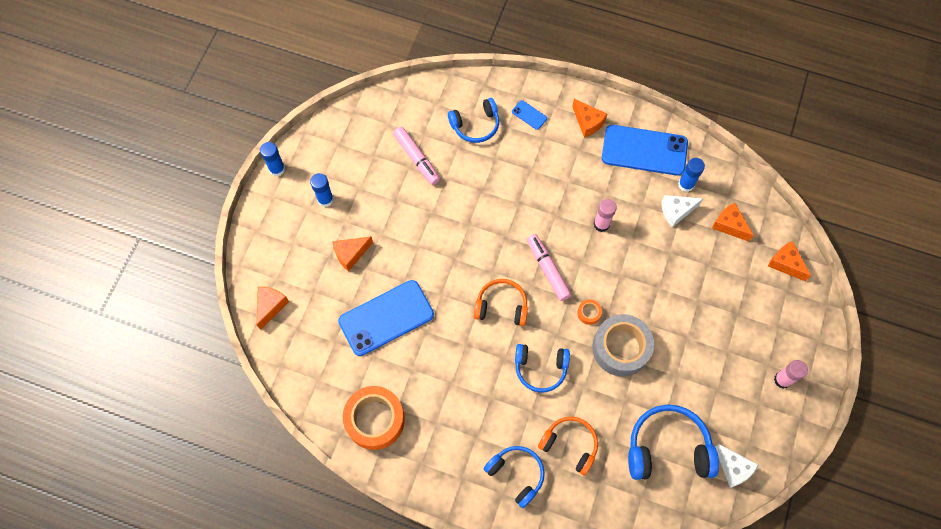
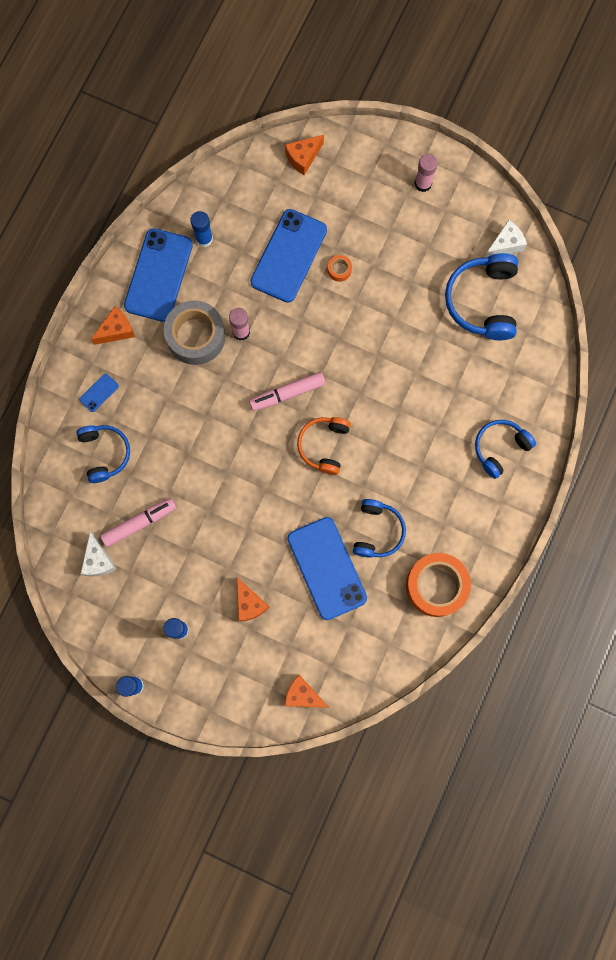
camera: 85 degrees left, 10 degrees up
(540, 368) = (394, 413): blue headphones -> blue headphones (377, 531)
(570, 445) = (474, 393): orange headphones -> none
(589, 313) = (339, 358): orange tape -> orange tape (339, 270)
(621, 348) = (379, 331): grey tape -> grey tape (196, 336)
(676, 212) = (234, 254): white cheese -> white cheese (98, 560)
(682, 259) = (288, 256): none -> blue phone
(729, 225) = (255, 204): orange cheese -> none

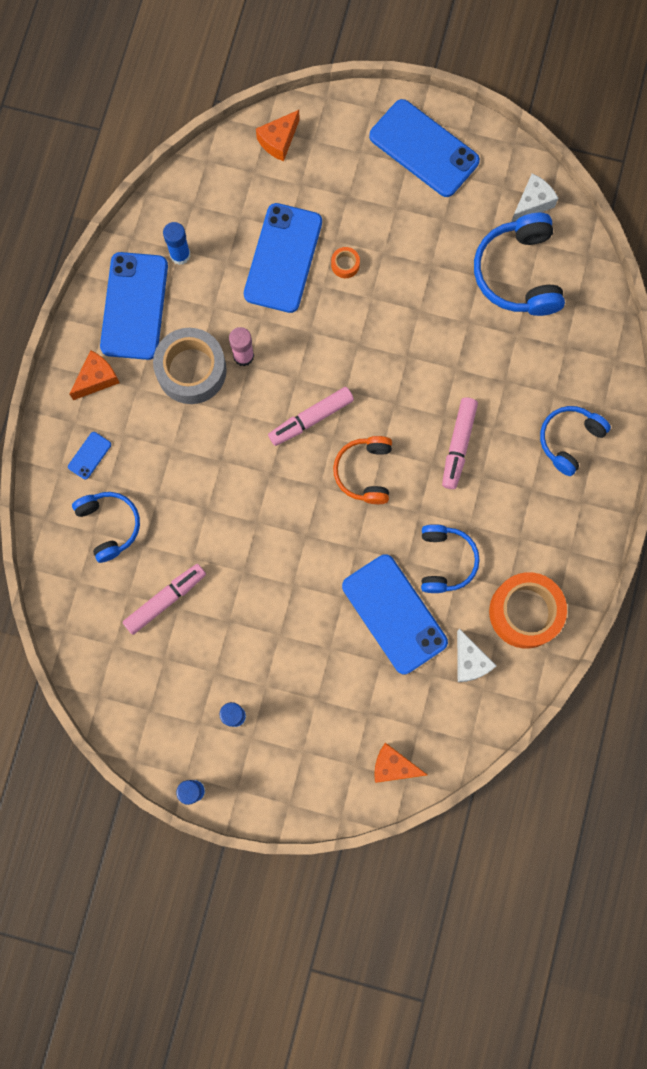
camera: 10 degrees left, 0 degrees up
(98, 560) = (125, 652): white cheese -> white cheese (470, 661)
(249, 603) = (311, 671): orange cheese -> none
(406, 436) = (458, 445): none -> pink marker
(423, 184) = (424, 149): pink glue stick -> blue phone

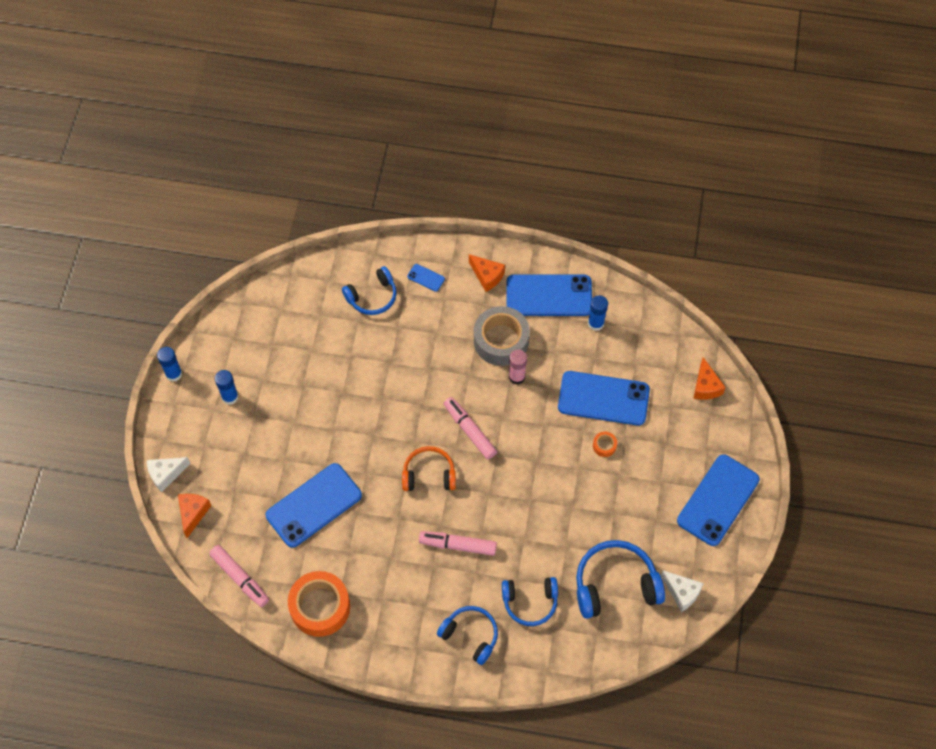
camera: 85 degrees right, 15 degrees down
(165, 600) = (317, 340): pink marker -> pink marker (240, 578)
(279, 141) = (705, 386): orange cheese -> orange cheese turned 135 degrees counterclockwise
(445, 561) = (359, 541): blue headphones -> blue headphones (530, 602)
(470, 661) = (277, 566): white cheese -> white cheese (166, 474)

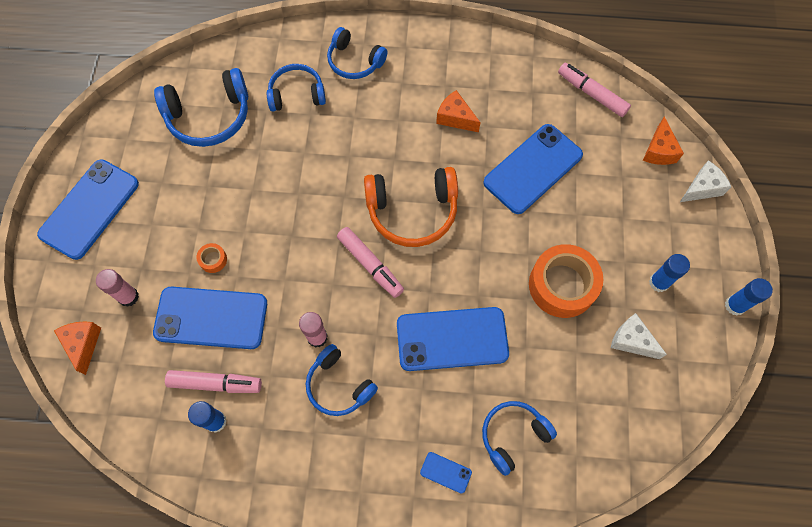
camera: 175 degrees right, 5 degrees up
(320, 607) = (505, 74): orange tape -> orange tape (562, 285)
(429, 474) = (412, 211): orange headphones -> orange headphones, size x1.52
(458, 545) = (373, 141): pink marker -> pink marker (215, 383)
(487, 276) = (362, 482): orange cheese -> orange cheese (455, 118)
(501, 341) = (339, 385): grey tape -> blue headphones
(549, 295) = (277, 458): blue phone -> blue phone (452, 339)
(673, 421) = (128, 297): none -> pink glue stick
(682, 592) = (141, 114): white cheese -> white cheese (631, 340)

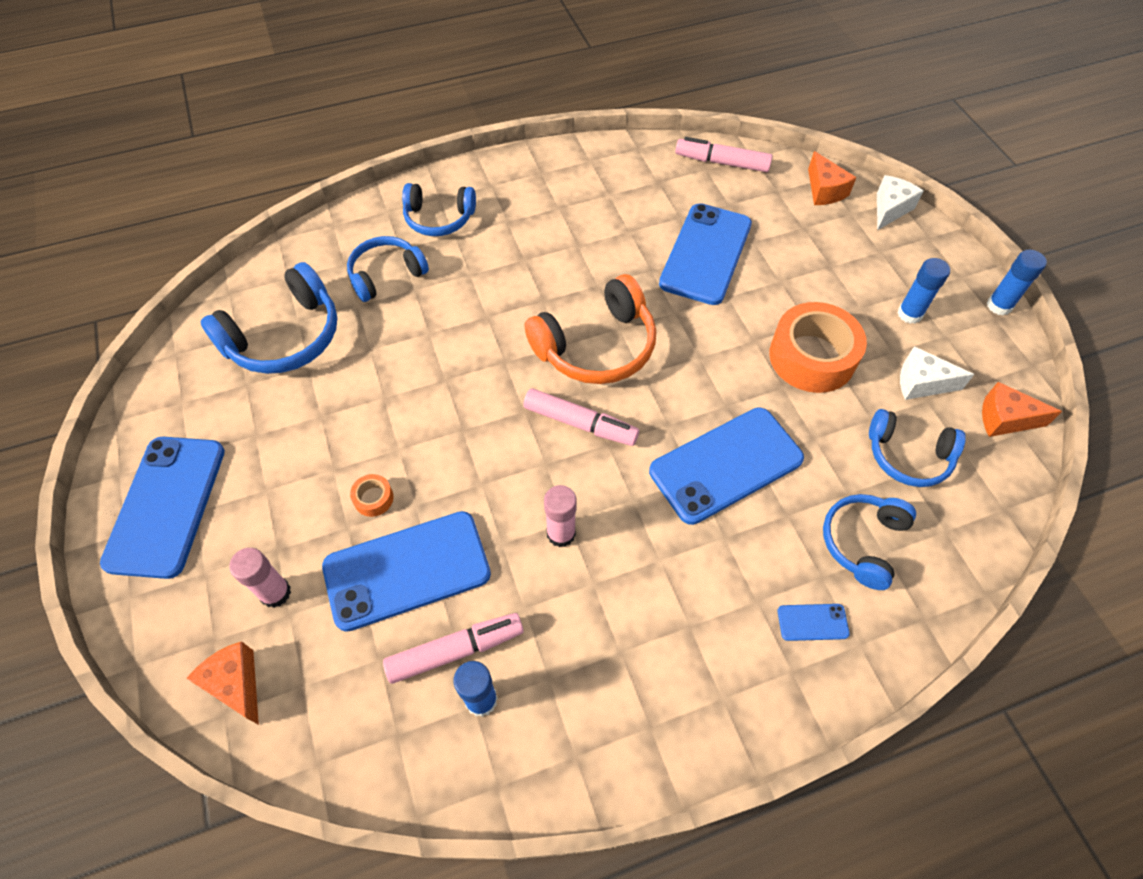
camera: 25 degrees left, 10 degrees down
(339, 385) = (620, 579): blue headphones -> blue headphones (908, 456)
(455, 118) = (589, 235): orange cheese -> orange cheese (1004, 419)

